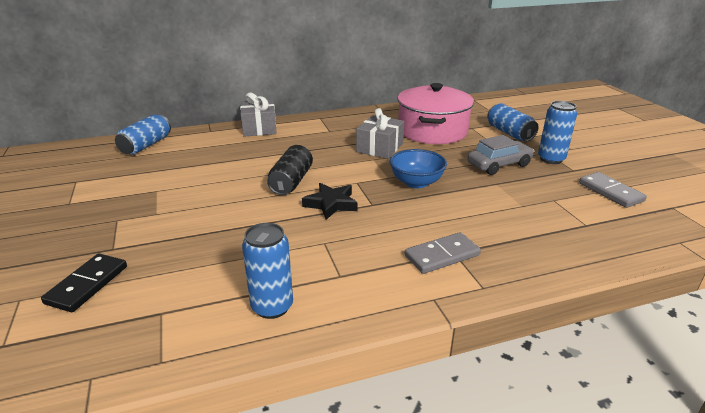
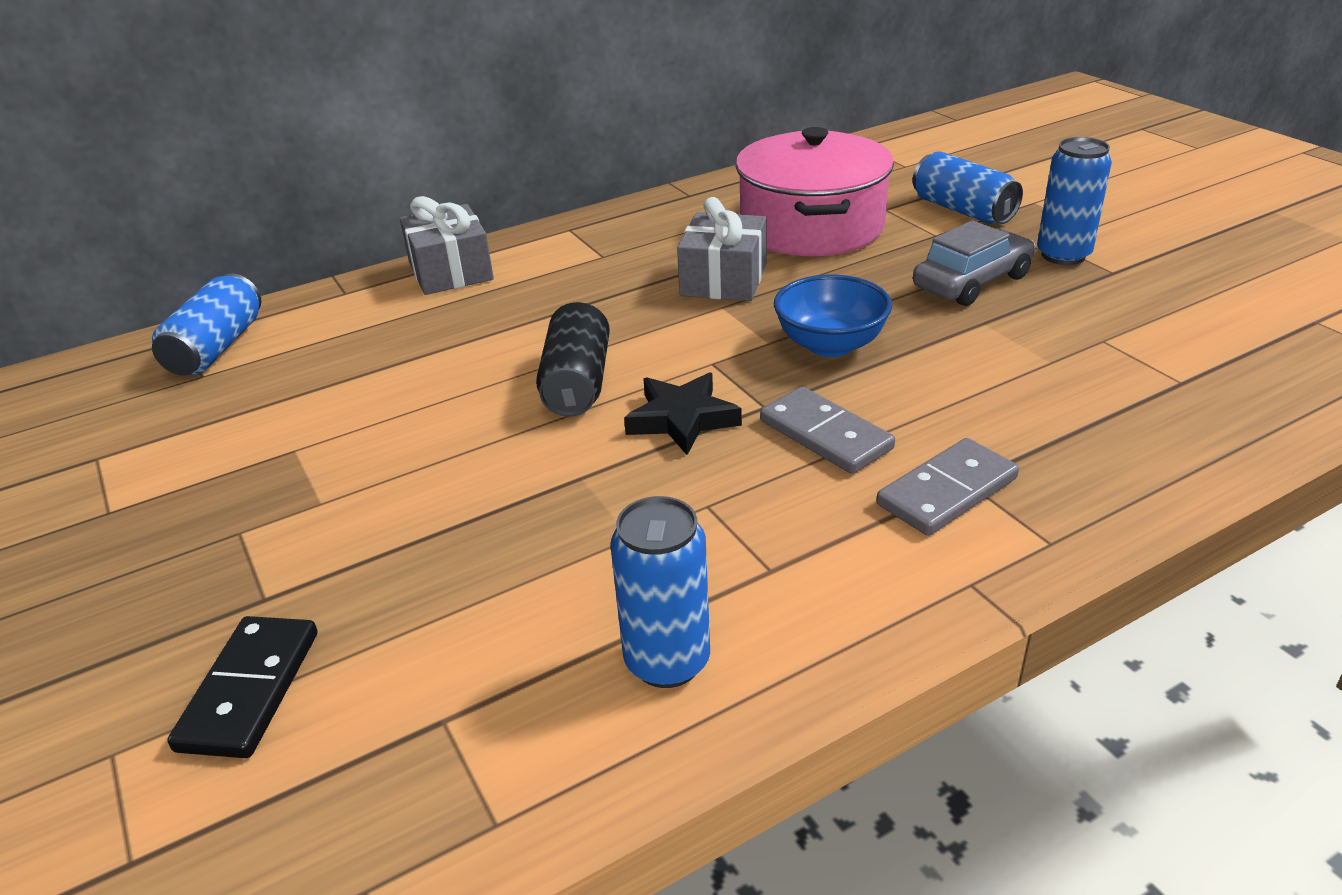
camera: 10 degrees left, 5 degrees up
(610, 192) = (1197, 307): grey domino -> grey domino (825, 435)

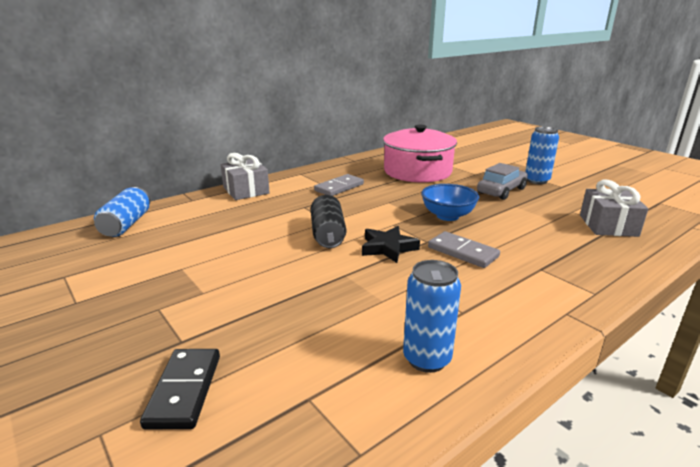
camera: 10 degrees left, 10 degrees down
(723, 279) = (384, 192): grey gift -> grey gift (608, 225)
(947, 491) = (534, 274): grey domino -> grey domino (339, 187)
(963, 210) = (483, 165): blue can -> none

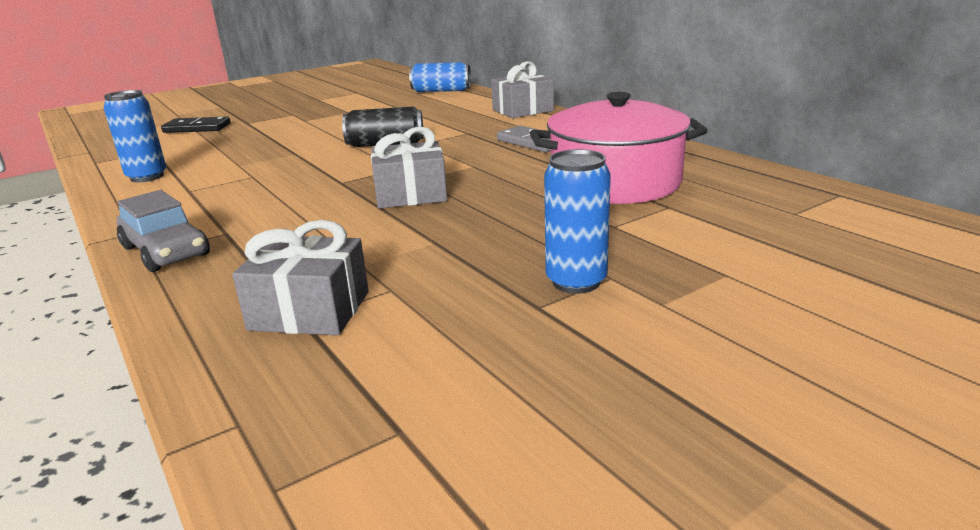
camera: 95 degrees right, 0 degrees up
(388, 248) = (336, 166): black star -> none
(447, 216) = (411, 194): blue bowl -> grey gift
(462, 252) = (300, 196): grey domino -> none
(501, 191) = (511, 238): grey car -> grey car (166, 251)

